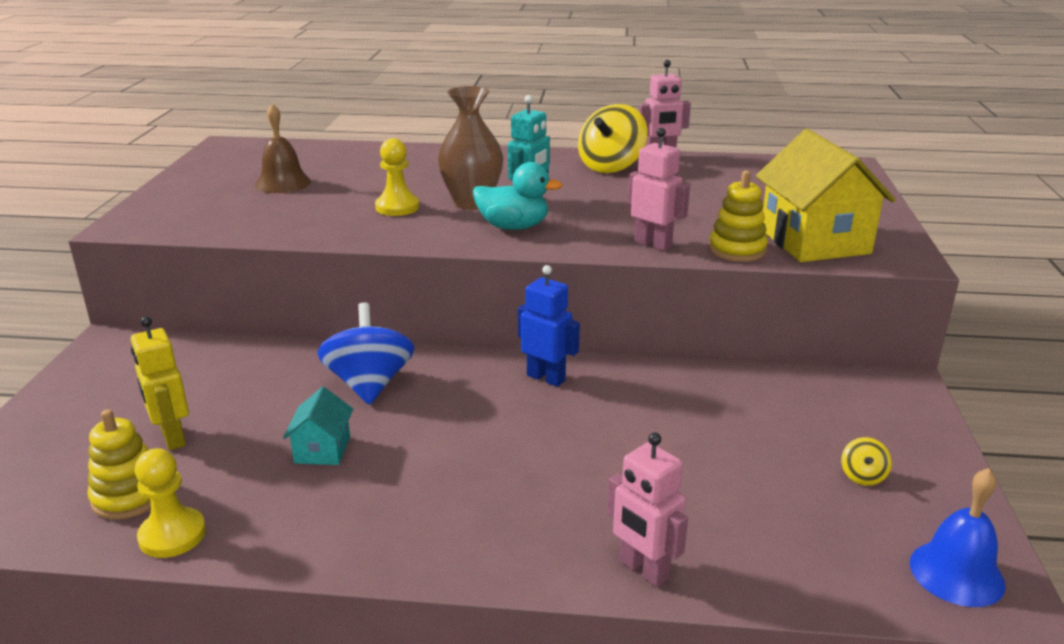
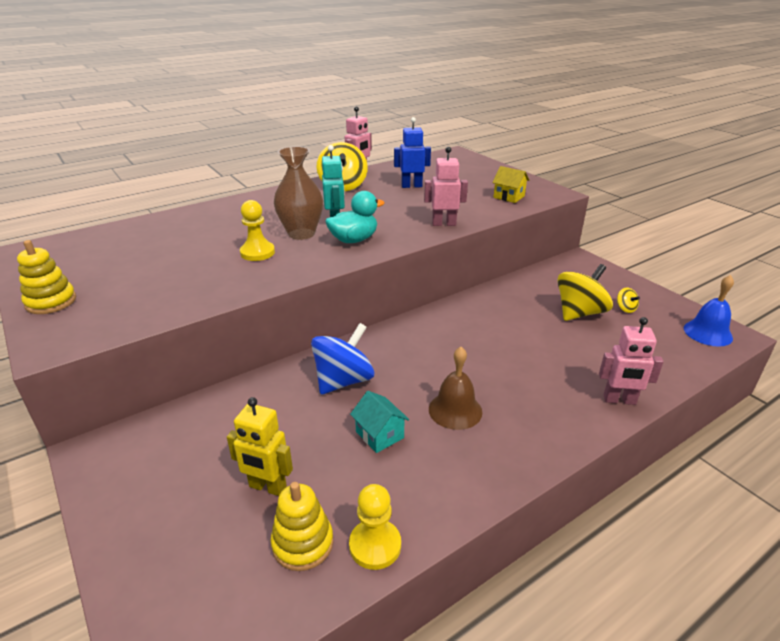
camera: 40 degrees left, 5 degrees up
(283, 183) = (136, 264): brown bell -> brown bell (455, 410)
(369, 384) = (343, 381): blue spinning top -> blue spinning top turned 90 degrees clockwise
(546, 378) = (433, 328): blue robot -> blue robot (411, 186)
(737, 250) = (486, 213): yellow stacking toy -> yellow stacking toy (51, 302)
(775, 448) = (579, 313): none -> yellow spinning top
(814, 241) = (509, 197): yellow house -> yellow house, size x0.48

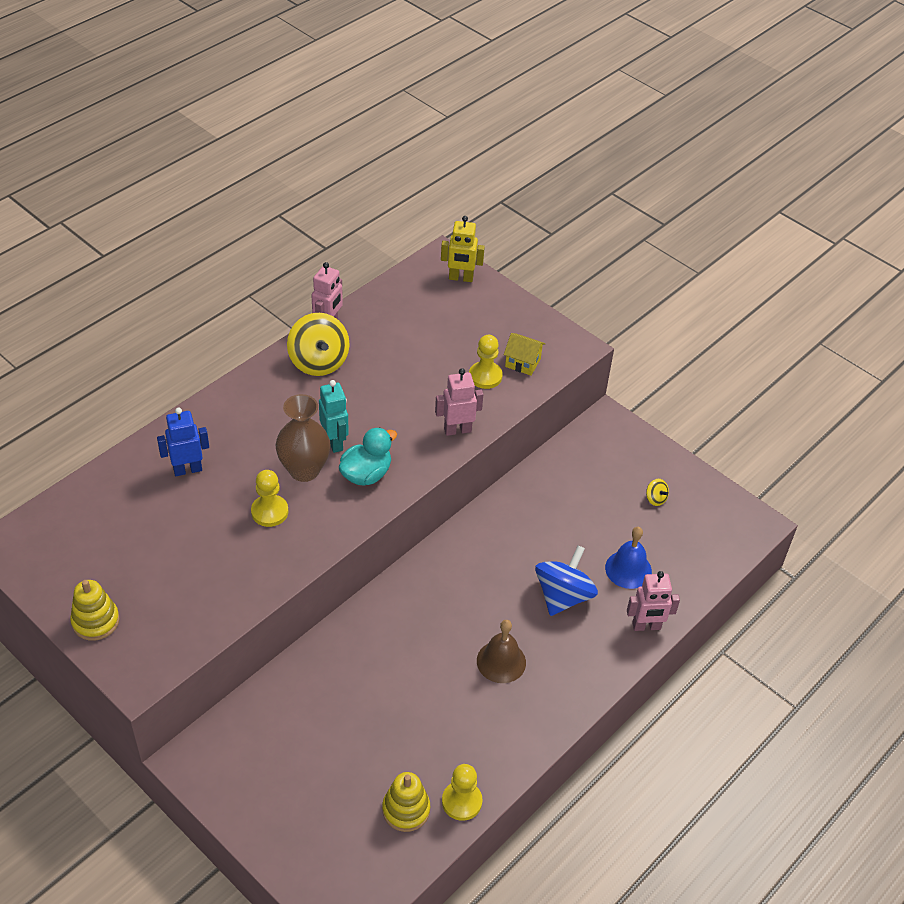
camera: 15 degrees left, 15 degrees up
(267, 487) = (359, 767): yellow robot -> yellow robot (461, 278)
(343, 381) = (389, 643): blue spinning top -> blue spinning top (563, 596)
(379, 434) = (439, 699): turquoise house -> none
(411, 186) = (403, 351): blue robot -> blue robot (187, 469)
(475, 201) = (485, 376): none -> yellow pawn
(579, 313) = (609, 512): yellow spinning top -> none
(707, 333) = (734, 524): blue bell -> blue bell (628, 569)

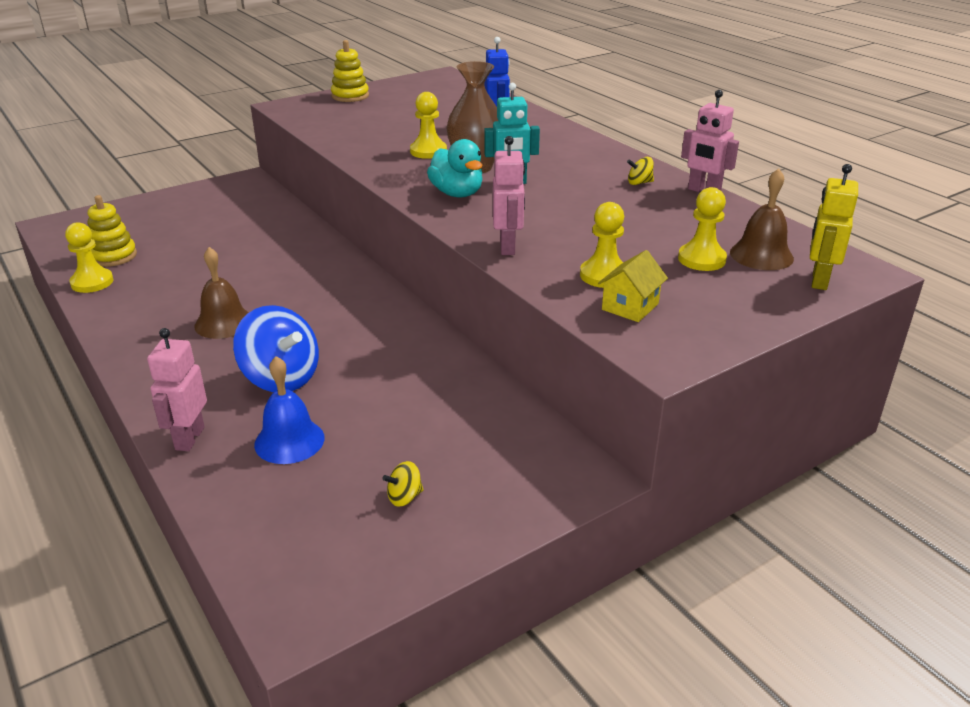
camera: 105 degrees right, 15 degrees down
(318, 362) = (639, 183): yellow spinning top -> yellow spinning top, size x0.44
(432, 301) = (761, 255): none -> brown bell
(447, 329) = (701, 259): none -> yellow pawn

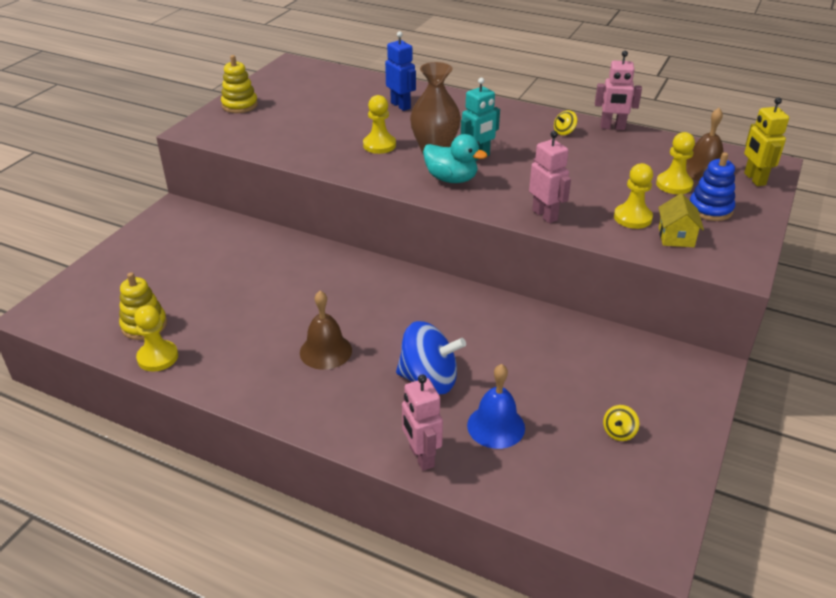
camera: 30 degrees left, 5 degrees up
(714, 293) = (710, 209): none -> blue stacking toy

